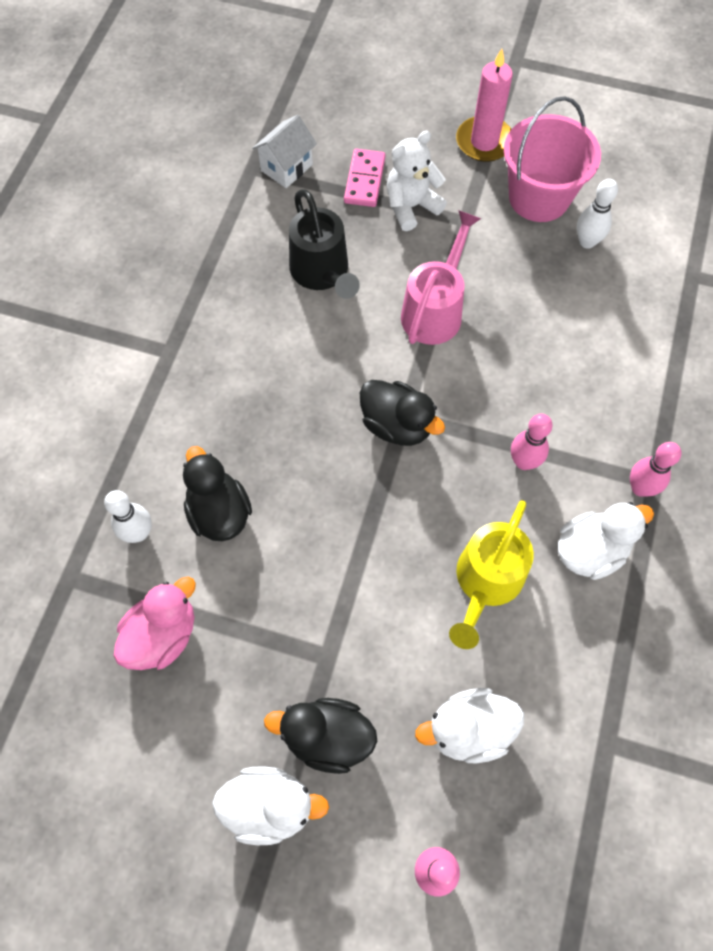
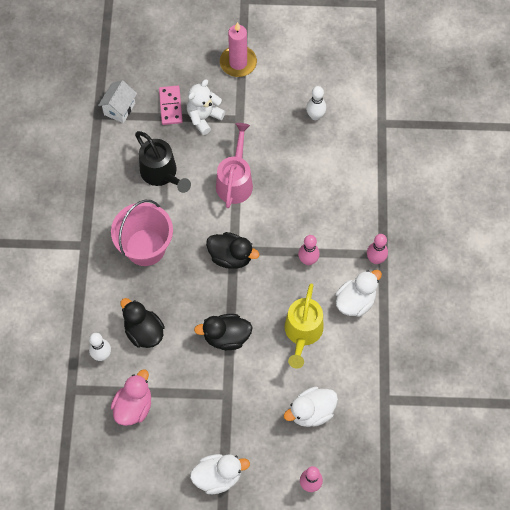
camera: 15 degrees left, 0 degrees up
(327, 737) = (238, 435): black duck -> black duck (226, 337)
(539, 197) = (280, 93): pink bucket -> pink bucket (145, 247)

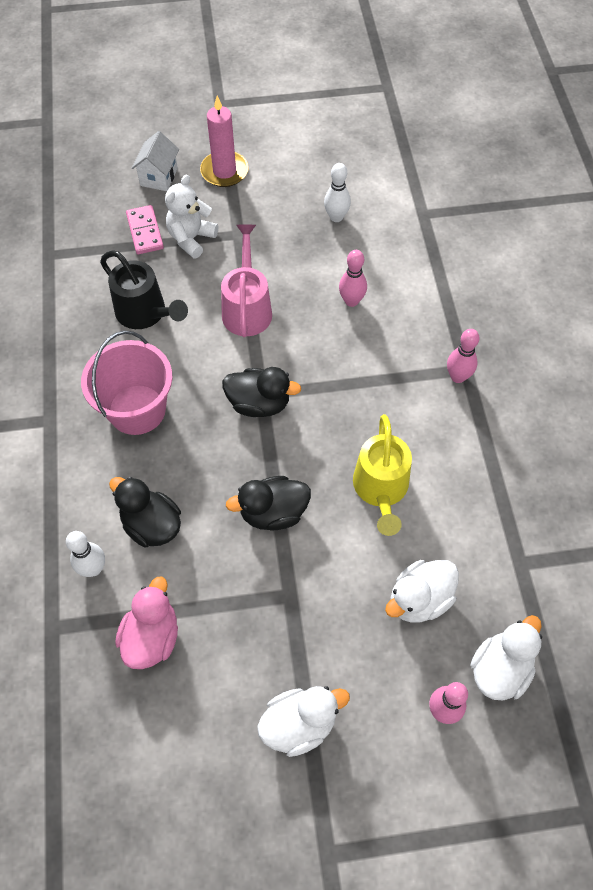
camera: 10 degrees left, 5 degrees down
(119, 109) = (77, 244): white house -> white house (159, 177)
(308, 260) = (366, 392): pink bowling pin -> pink bowling pin (351, 301)
(355, 301) = (444, 435): white duck -> white duck (500, 669)

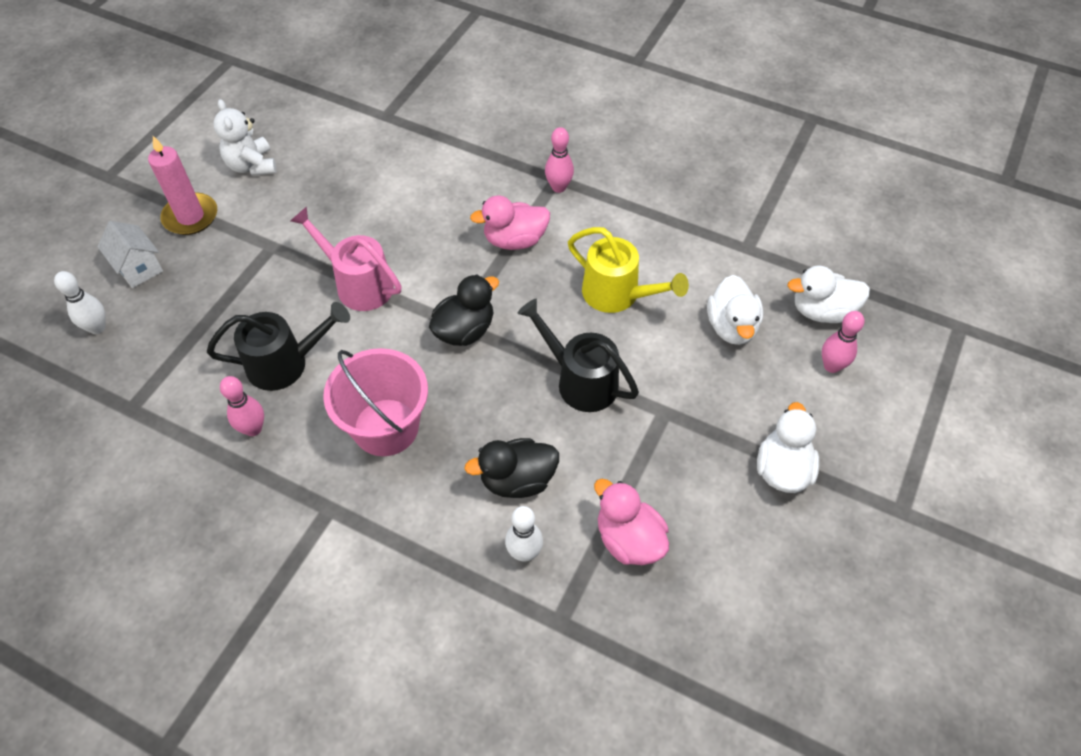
camera: 55 degrees left, 5 degrees down
(145, 232) = (191, 314): pink domino -> none
(191, 238) = (239, 282): white teddy bear -> white teddy bear (252, 166)
(273, 513) = (579, 380): black duck -> black watering can
(336, 217) = (328, 170): white bowling pin -> white bowling pin (97, 328)
(351, 301) = (423, 210): pink bowling pin -> pink bowling pin (253, 429)
(374, 381) = (514, 240): none -> pink duck
(500, 669) = (822, 311): white duck -> white duck turned 75 degrees counterclockwise

